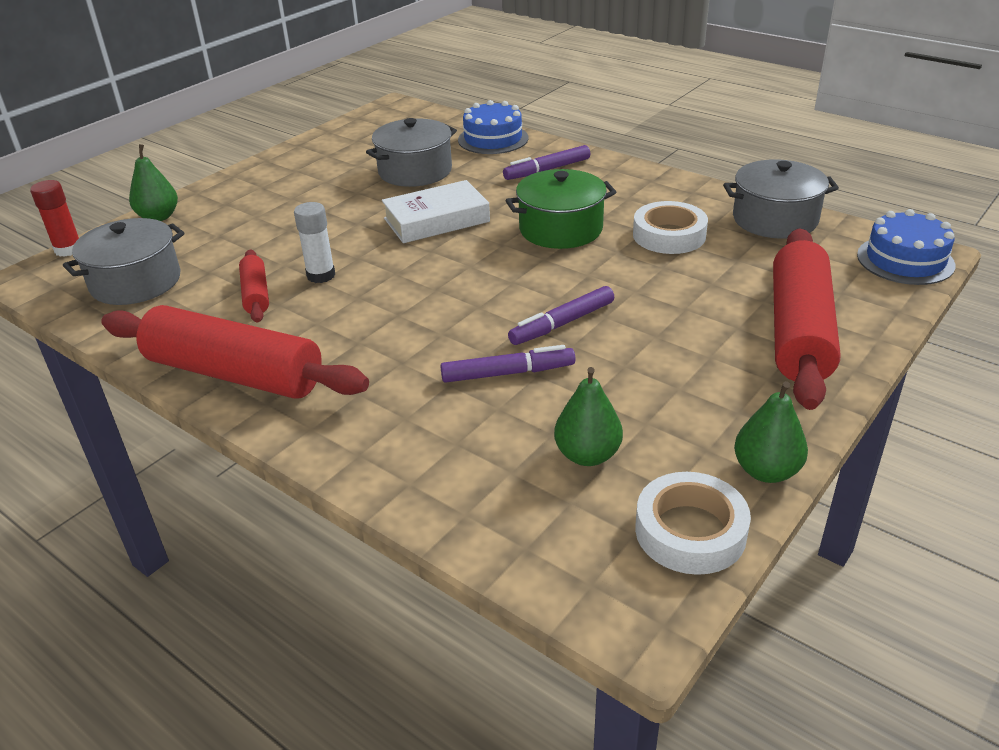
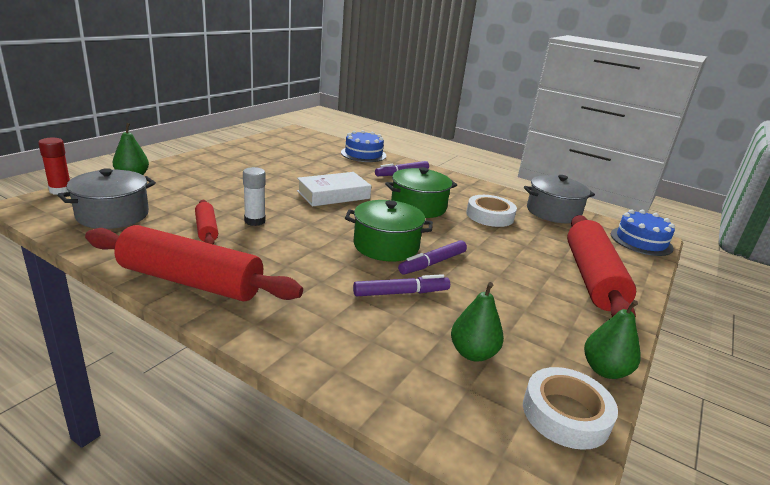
camera: 10 degrees left, 10 degrees down
(415, 171) = (315, 166): grey pot -> none
(500, 300) = (386, 246): none -> green pot

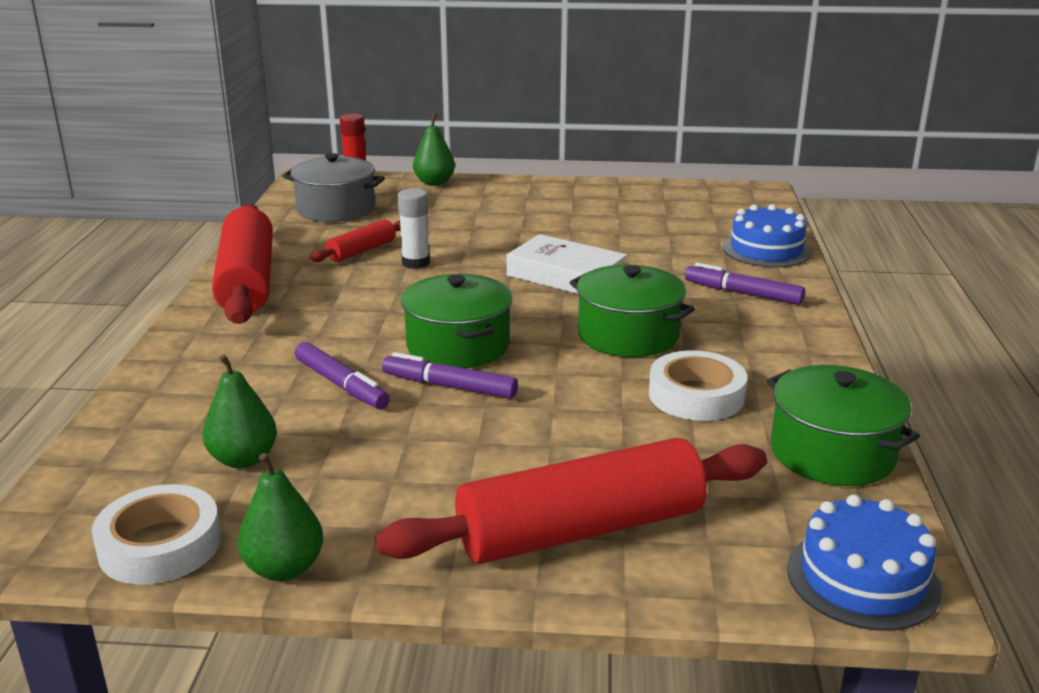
camera: 65 degrees right, 0 degrees up
(553, 212) = (832, 453): grey pot -> green pot

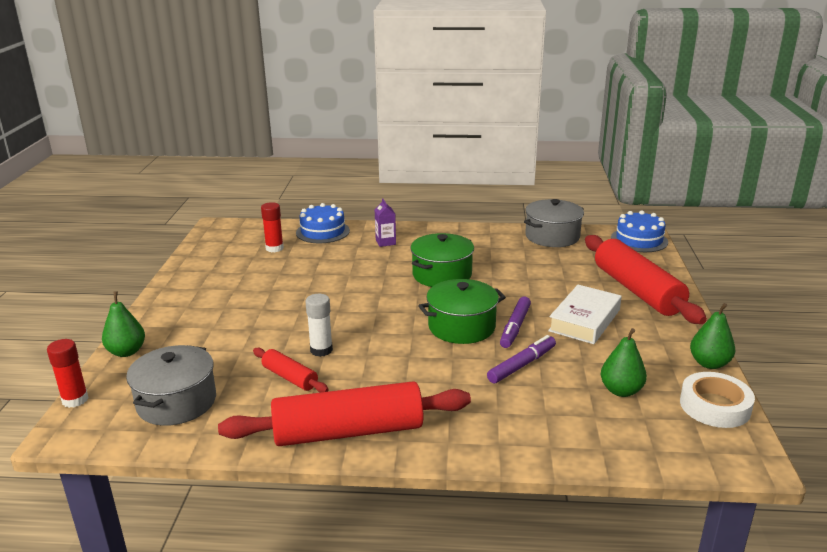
camera: 90 degrees left, 0 degrees up
(566, 276) = (354, 292): white book -> white book (584, 320)
(696, 225) = (274, 248): none -> red glue stick
(696, 395) = (508, 260): white tape -> none
(743, 293) = (385, 242): purple marker -> purple carton
(832, 453) = (552, 236): green pot -> grey pot

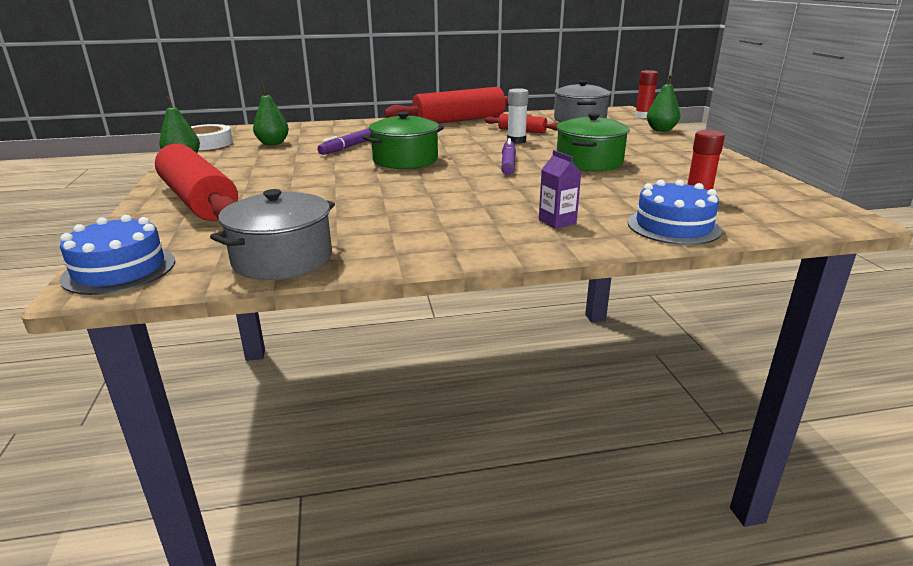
camera: 165 degrees right, 0 degrees up
(442, 275) = (447, 193): green pot -> green pot (589, 162)
(515, 327) = (353, 164): purple marker -> purple marker (508, 163)
(584, 320) = (281, 173): white book -> none

